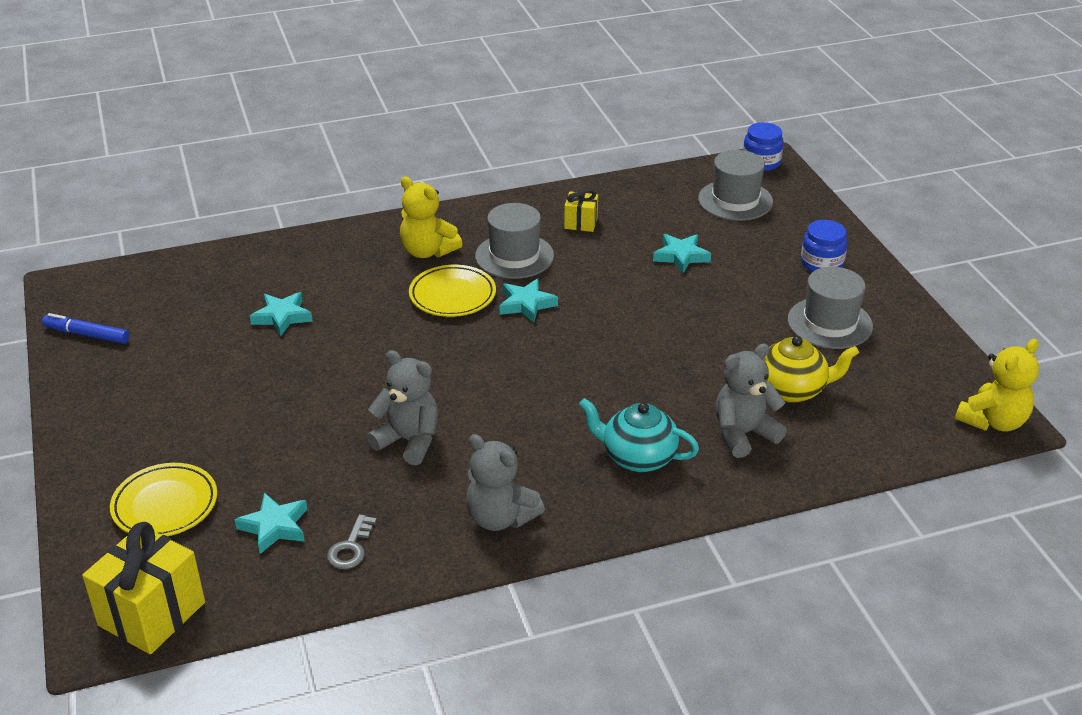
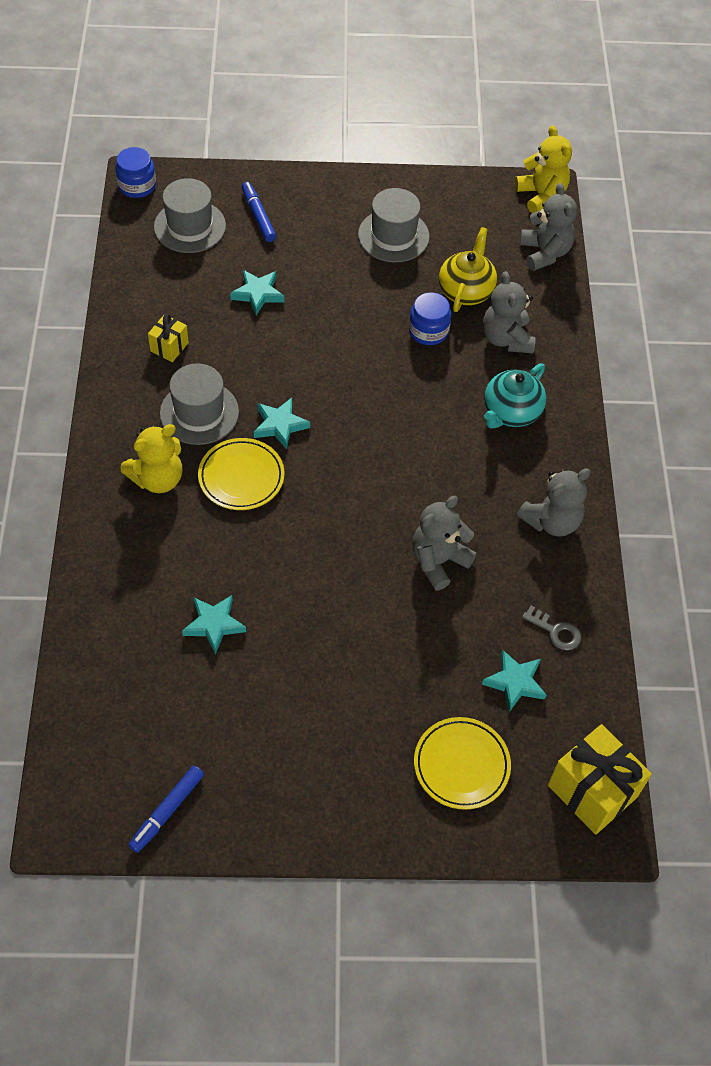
camera: 75 degrees left, 20 degrees up
(782, 234) = (258, 216): none -> blue marker
(821, 263) = (312, 208): blue jar -> blue jar (428, 331)
(901, 441) = (544, 253): none -> grey teddy bear

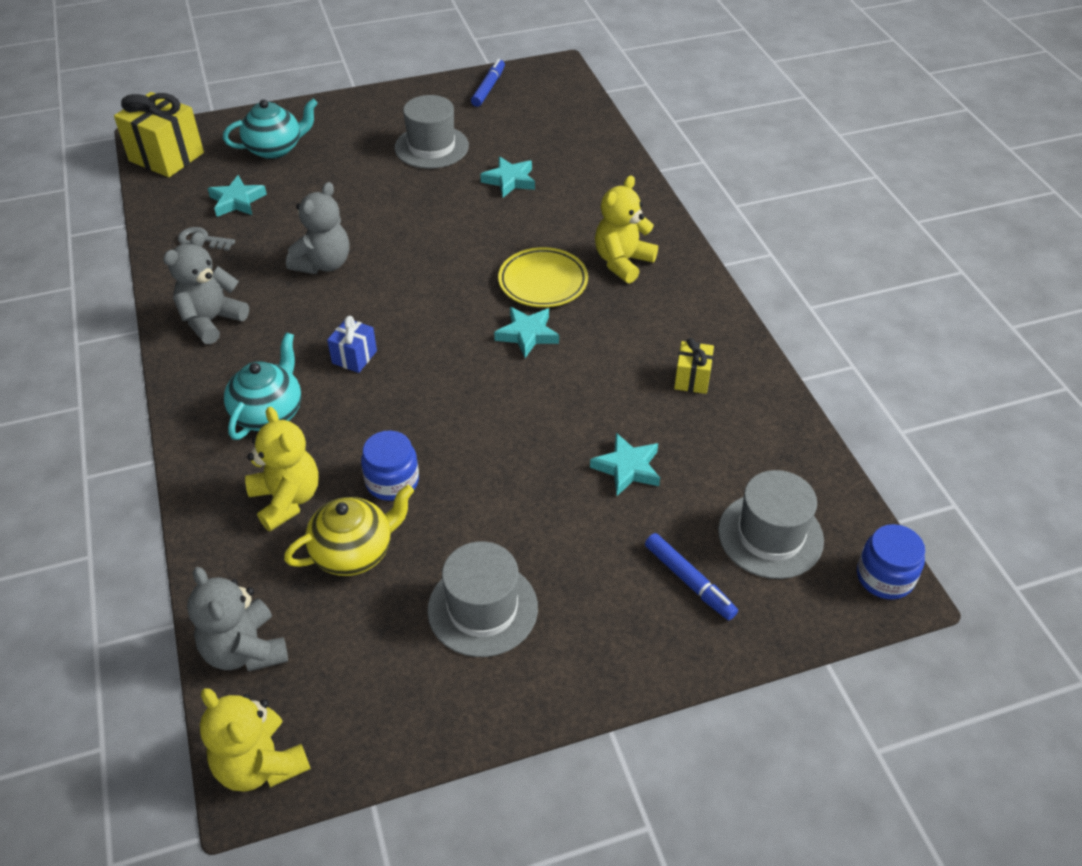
camera: 165 degrees right, 10 degrees down
(199, 413) = (618, 325): grey hat -> grey hat (431, 147)
(432, 445) = (354, 357): none -> blue gift
(461, 765) = (275, 149): yellow plate -> turquoise teapot
(466, 291) = (354, 552): yellow teapot -> yellow teapot turned 120 degrees counterclockwise
(506, 339) = (287, 499): grey teddy bear -> yellow teddy bear

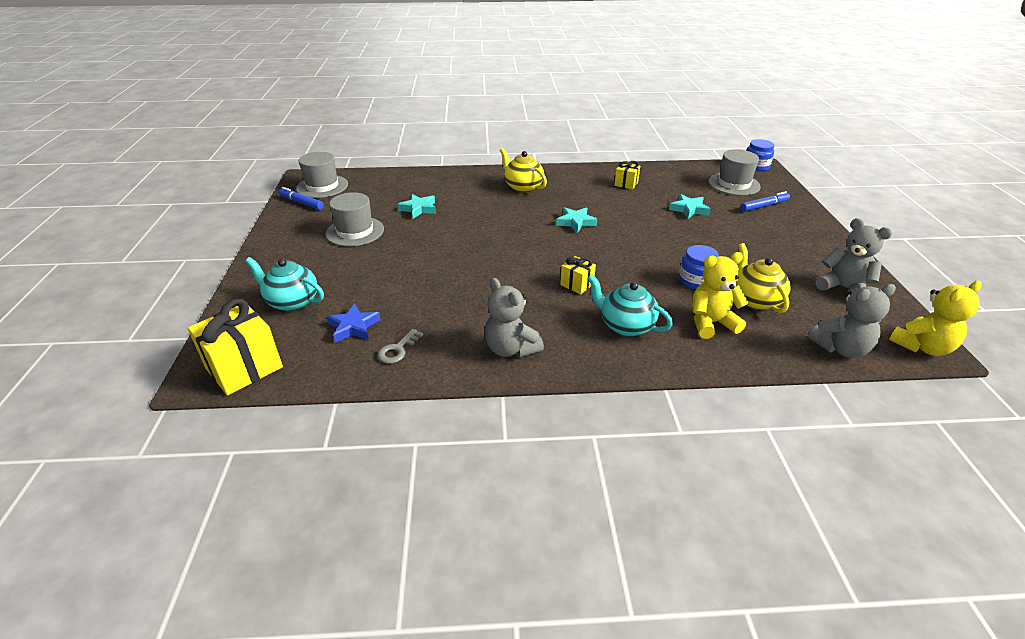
camera: 75 degrees left, 10 degrees down
(237, 201) = (353, 327): turquoise star -> blue star
(275, 149) = (292, 301): turquoise teapot -> turquoise teapot turned 60 degrees counterclockwise
(323, 264) = (467, 289): grey teddy bear -> grey teddy bear (843, 288)
(354, 357) = (577, 284): blue gift -> yellow gift
(482, 608) = (791, 262): grey hat -> grey hat (322, 186)
(543, 282) = (529, 211): yellow plate -> none
(622, 262) = (523, 187): yellow teddy bear -> yellow teapot

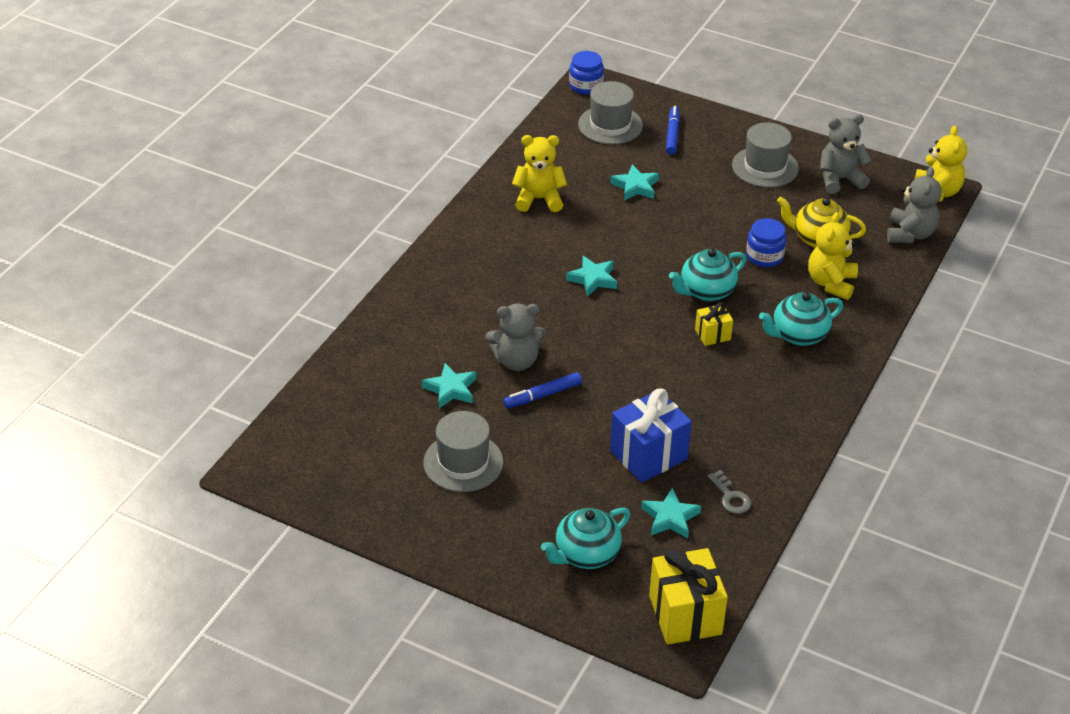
camera: 60 degrees left, 5 degrees up
(301, 202) = (334, 492): blue marker -> blue marker (542, 395)
(322, 186) = (299, 459): grey hat -> grey hat (765, 167)
(353, 327) = (670, 517): blue star -> turquoise star
(416, 296) = (648, 455): none -> blue gift
(511, 349) = (781, 421): grey teddy bear -> grey teddy bear (516, 361)
(523, 187) = (471, 281): yellow teapot -> none
(621, 267) = (706, 291): none -> turquoise teapot
(626, 184) = (539, 199): yellow gift -> yellow teddy bear

